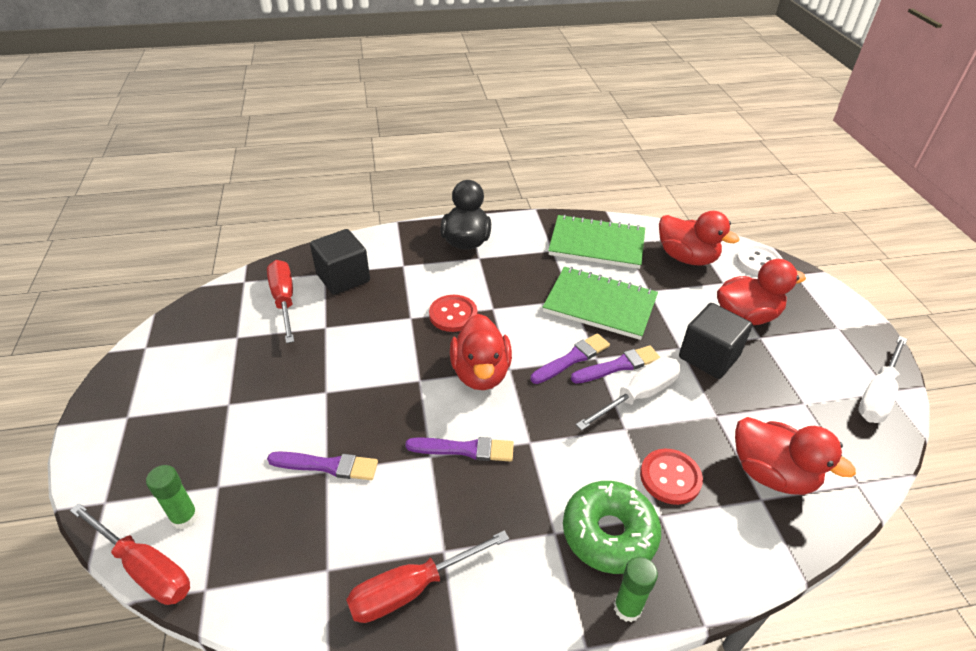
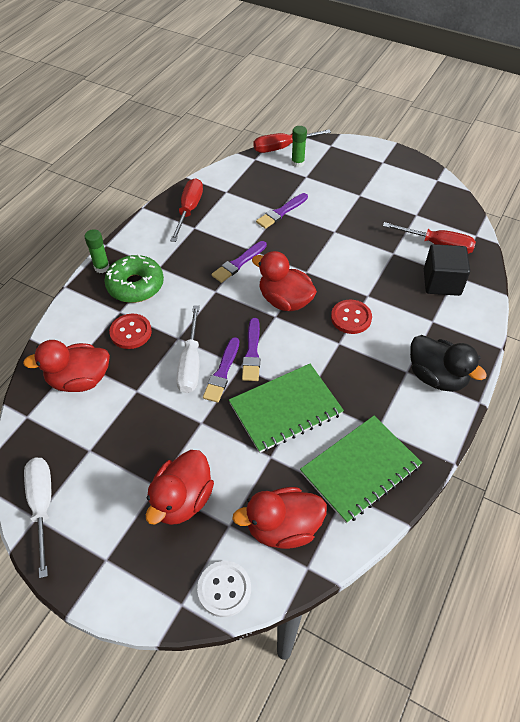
camera: 130 degrees right, 10 degrees up
(709, 356) = (176, 432): black cube -> none

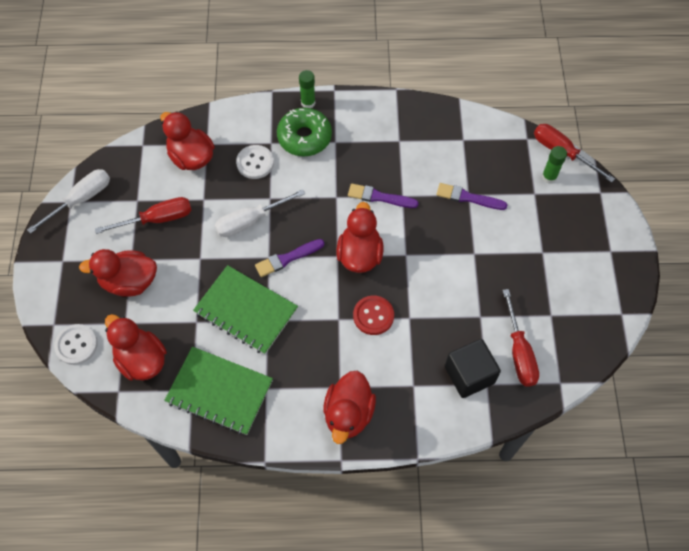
camera: 60 degrees right, 10 degrees up
(131, 332) = (255, 163): red button -> white button
(189, 210) = (418, 125): red screwdriver -> red screwdriver (157, 219)
(222, 372) = (255, 247): purple brush -> none
(436, 377) = (348, 414): black duck -> red duck

